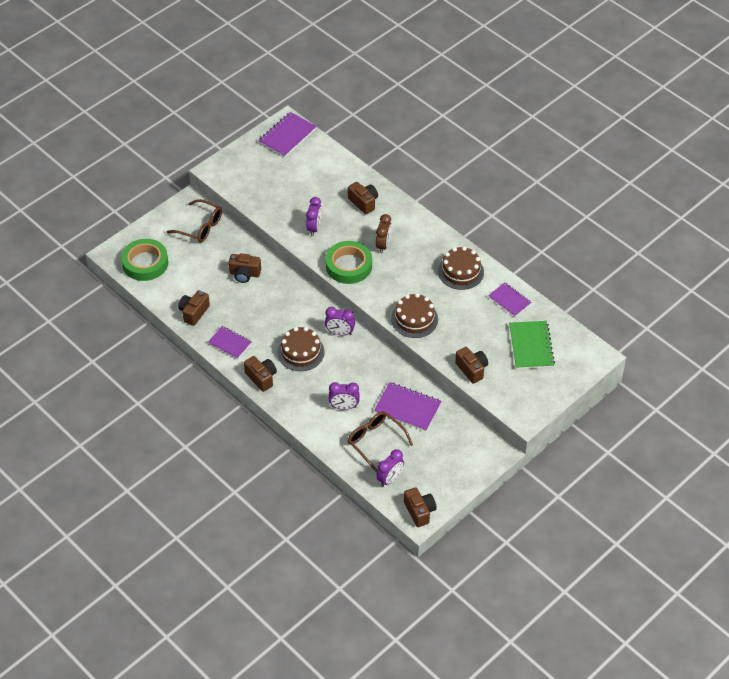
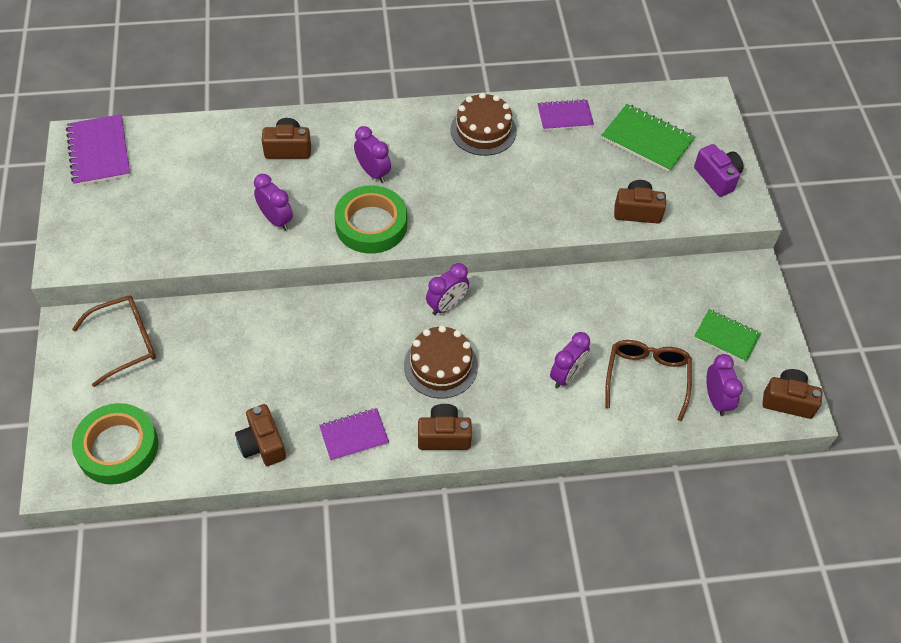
camera: 55 degrees left, 5 degrees up
(244, 274) = (255, 344): brown camera -> none
(375, 441) = (646, 377): brown glasses -> brown glasses turned 105 degrees clockwise
(383, 245) = (373, 172): brown clock -> purple clock
(407, 408) = (621, 312): purple notebook -> none
(414, 319) = (514, 215): brown cake -> none
(437, 463) = (726, 336): none -> green notebook
(535, 392) = (717, 178): none -> purple camera

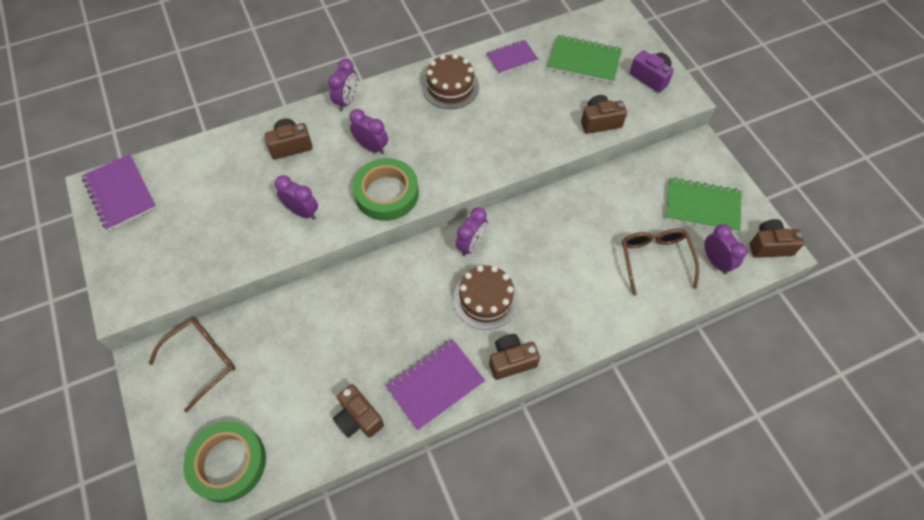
camera: 15 degrees left, 5 degrees up
(354, 435) = (435, 384): purple notebook -> purple notebook, size x1.51
(566, 375) = (591, 276): purple clock -> purple clock (347, 101)
(726, 336) = (702, 206): green notebook -> green notebook, size x1.51

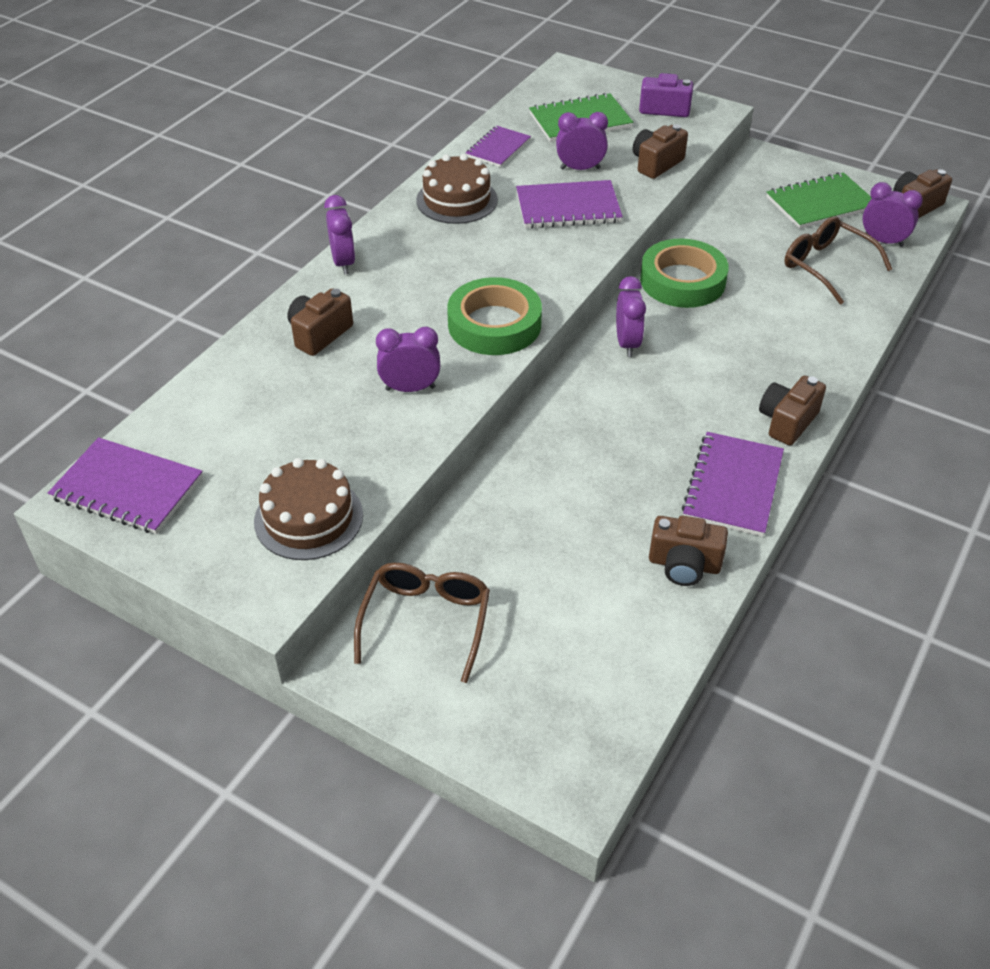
camera: 35 degrees left, 15 degrees down
(228, 463) = (579, 701): green tape -> green tape (682, 281)
(371, 147) = (426, 291): purple clock -> purple clock (580, 168)
(485, 299) = (698, 383): brown cake -> brown cake (308, 518)
(510, 128) = (568, 207): none -> purple notebook

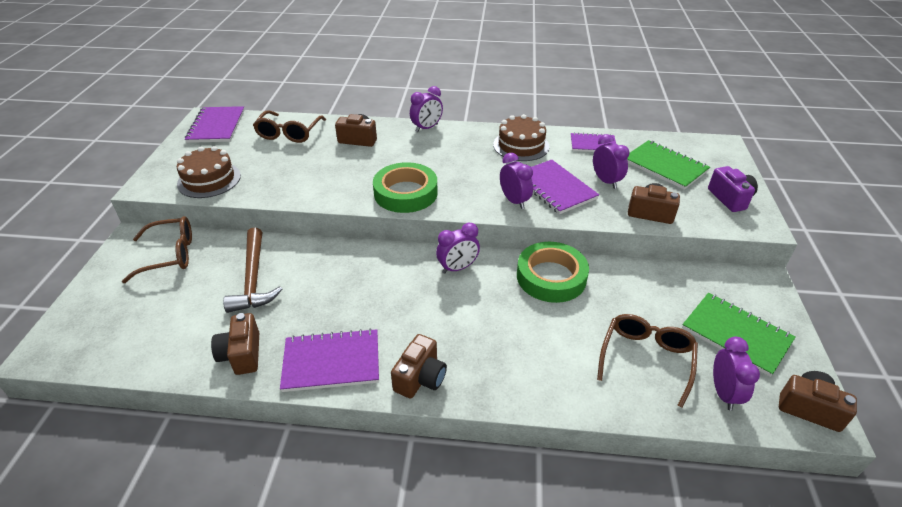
camera: 65 degrees right, 5 degrees down
(234, 404) = (289, 133): none -> brown glasses
(410, 388) = (328, 180): purple clock -> purple clock (514, 201)
(540, 532) = (253, 279): none -> brown hammer
(787, 421) = (420, 378): brown camera -> brown camera turned 105 degrees clockwise

